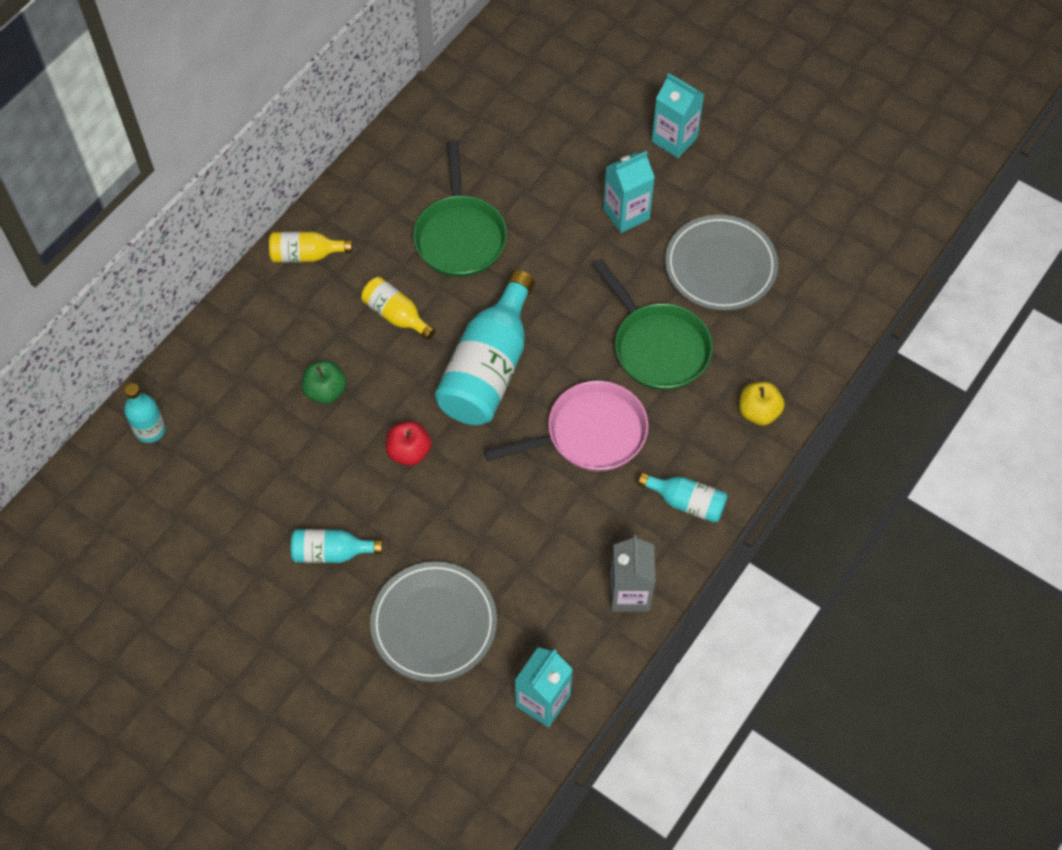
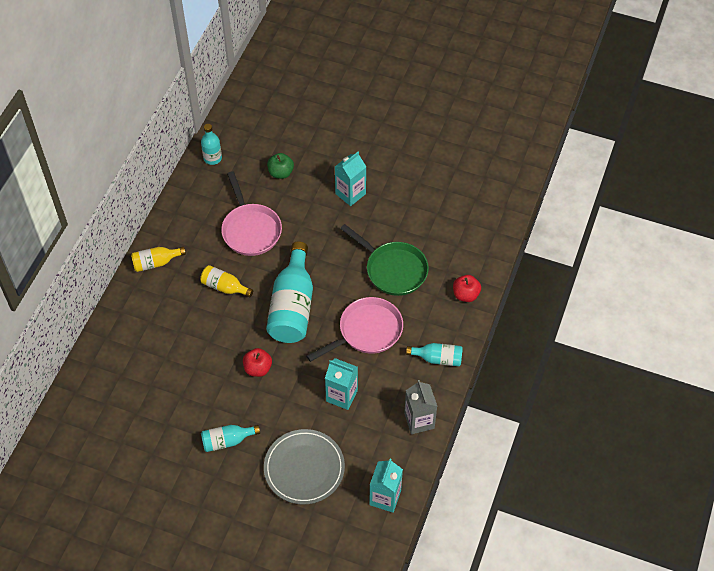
camera: 15 degrees left, 5 degrees down
(150, 429) = (87, 393): turquoise bottle -> turquoise bottle (212, 158)
(326, 391) = (194, 344): green apple -> green apple (281, 173)
(460, 236) = (250, 230): green pan -> pink pan
(674, 139) = (367, 142): turquoise carton -> turquoise carton (341, 396)
(720, 266) = (417, 212): grey plate -> none
(758, 412) = (465, 295): yellow apple -> red apple

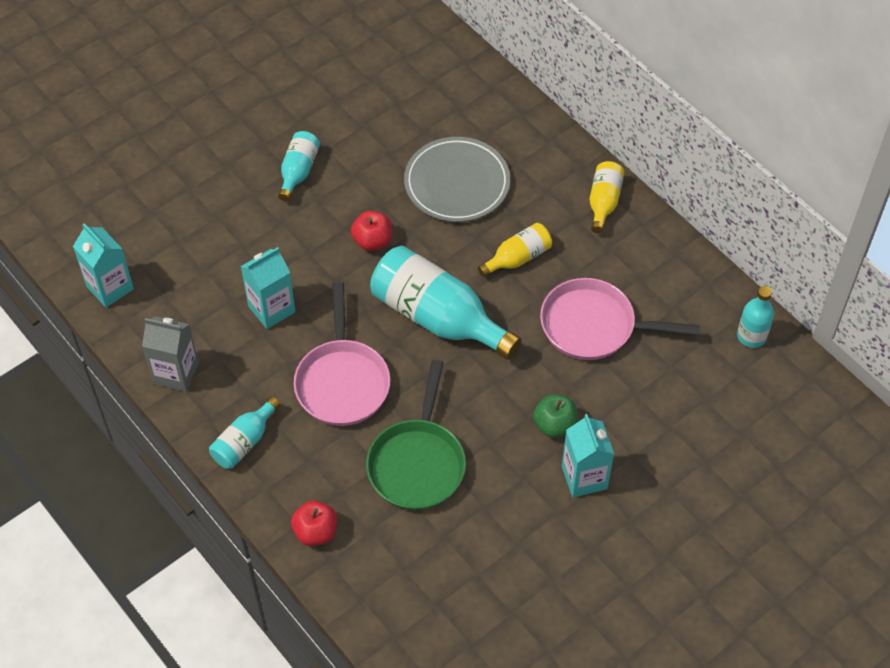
camera: 120 degrees right, 0 degrees up
(281, 173) = (675, 407): green apple -> green apple (554, 425)
(304, 468) = (208, 228): grey plate -> grey plate (457, 183)
(393, 270) = (417, 463): green pan -> green pan turned 60 degrees counterclockwise

